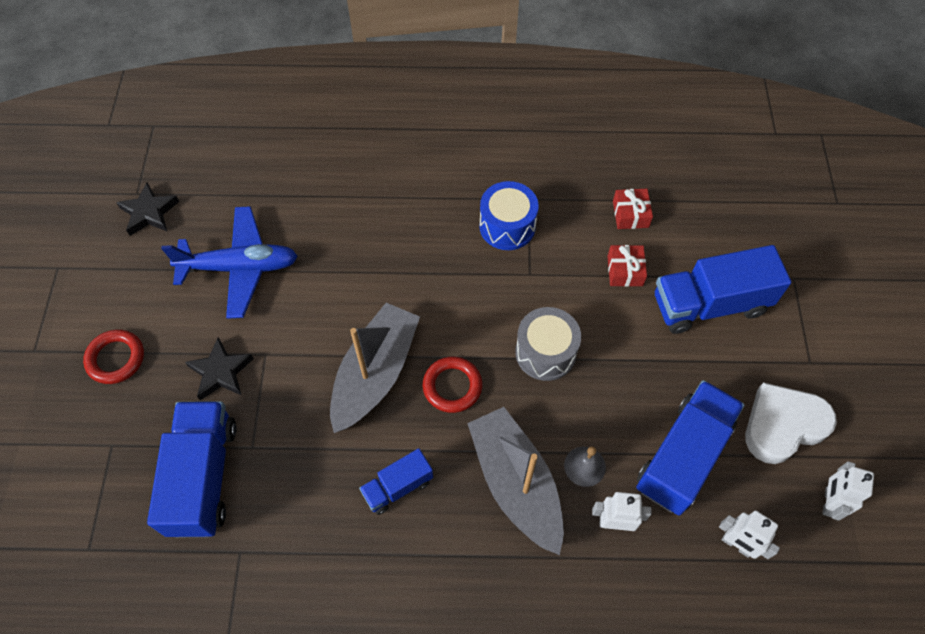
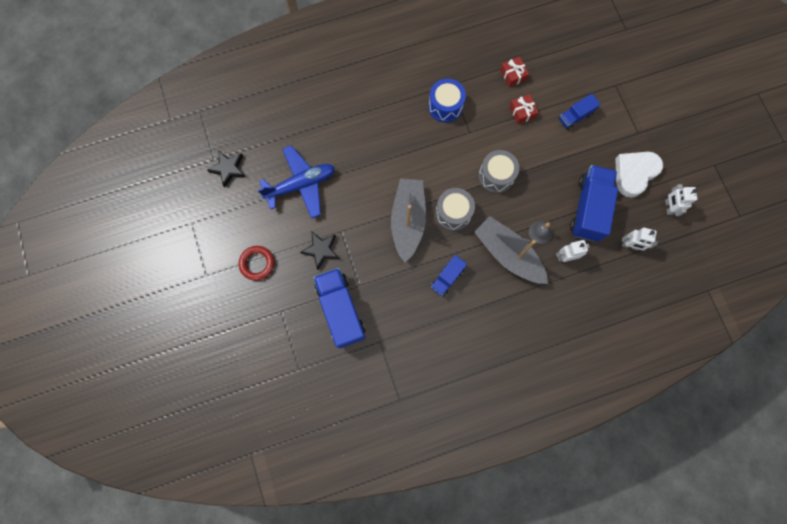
camera: 20 degrees left, 15 degrees up
(452, 386) = (453, 213): red ring -> grey drum
(709, 304) = (575, 116): blue truck -> blue truck, size x0.54

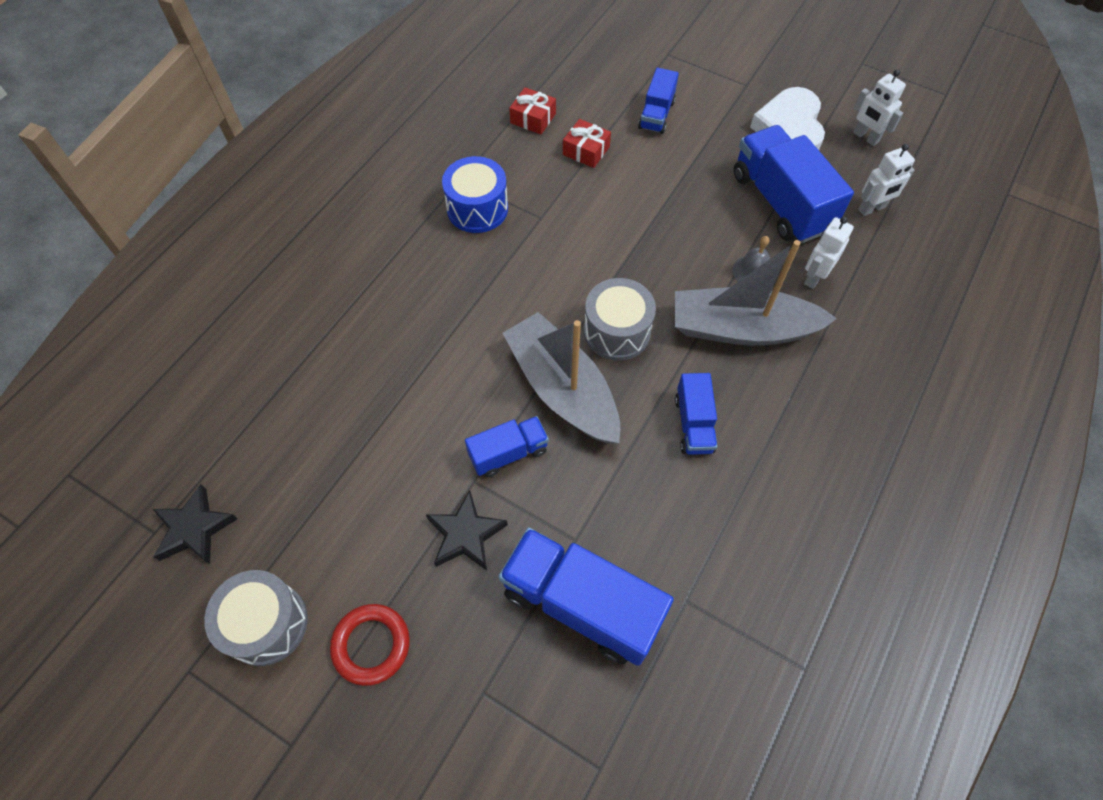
camera: 40 degrees left, 15 degrees down
(301, 185) = (346, 461): blue plane -> none
(363, 231) = (508, 453): none -> blue truck
(496, 176) = (628, 245): grey drum -> grey drum (266, 624)

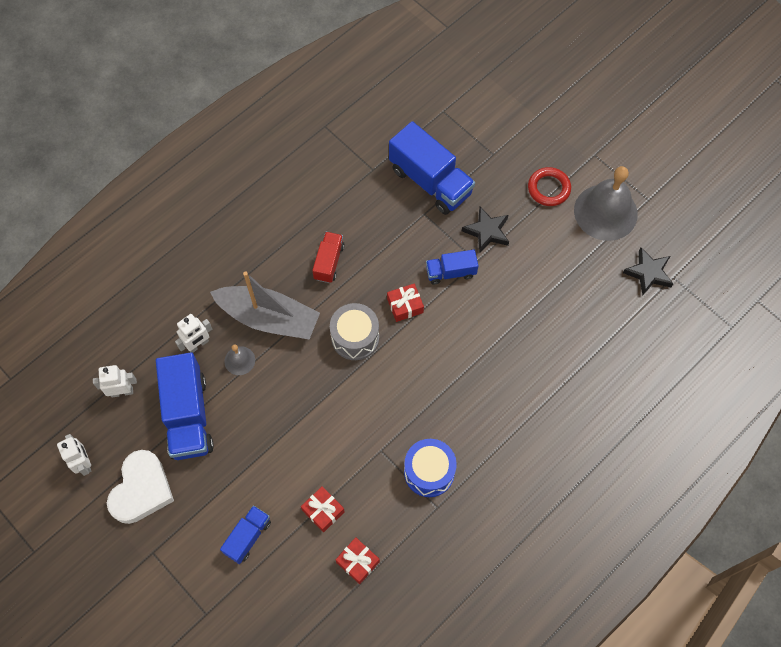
camera: 165 degrees left, 5 degrees up
(266, 624) = (605, 212): grey drum -> grey bell
(562, 389) = (405, 305): grey boat -> red gift
(693, 424) = (329, 262): blue truck -> red truck

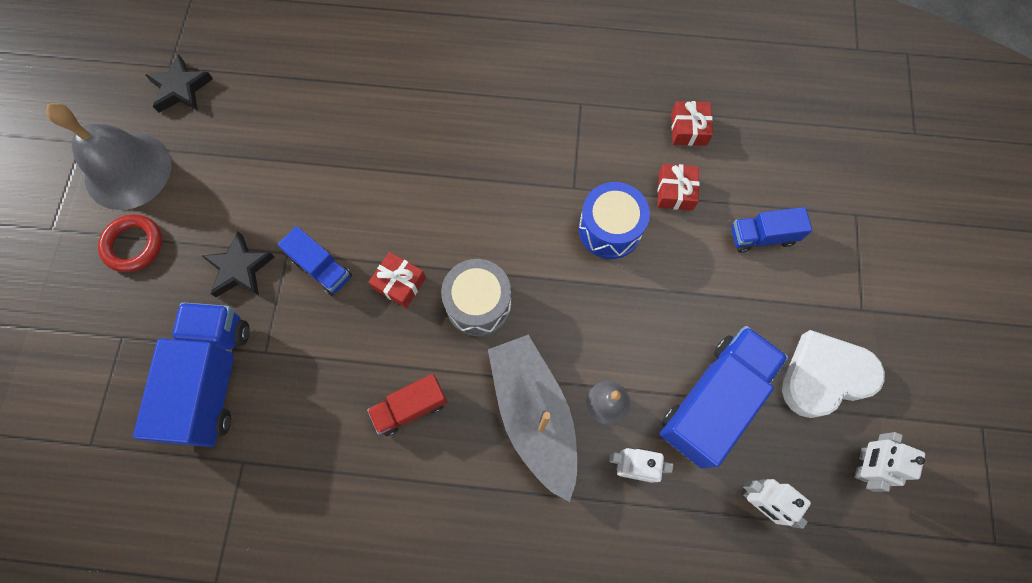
camera: 130 degrees left, 5 degrees up
(429, 472) = (555, 132): blue drum -> blue drum (610, 229)

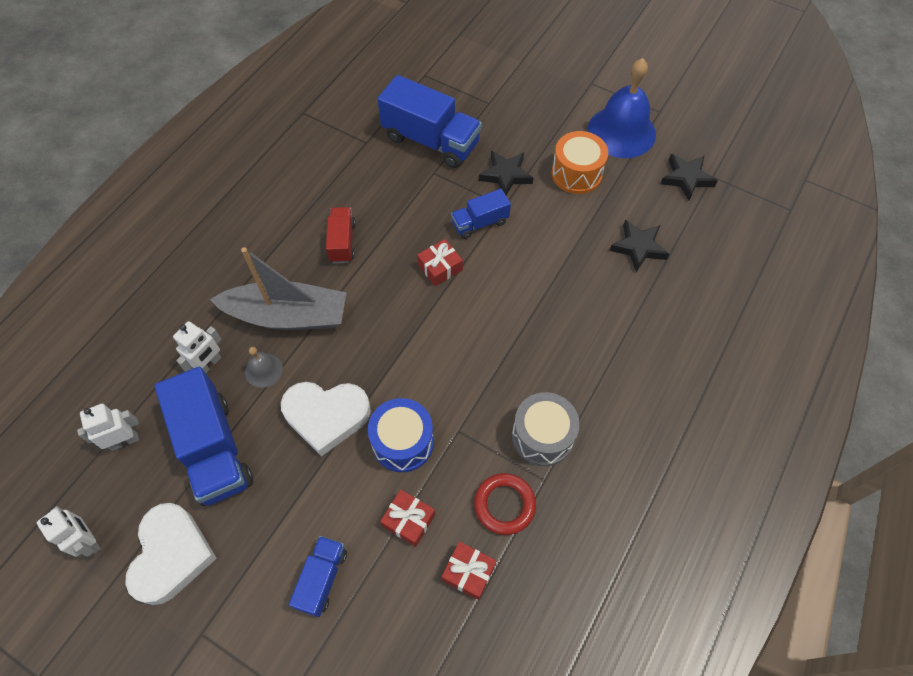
camera: 115 degrees right, 10 degrees down
(128, 170) = (621, 131): grey bell -> blue bell
(133, 245) = (556, 122): red ring -> red ring (504, 505)
(211, 195) = (576, 174): none -> orange drum
(294, 106) = (638, 247): none -> black star
(478, 304) = (393, 313): grey drum -> grey drum (542, 436)
(622, 311) = (326, 416): none -> white heart

